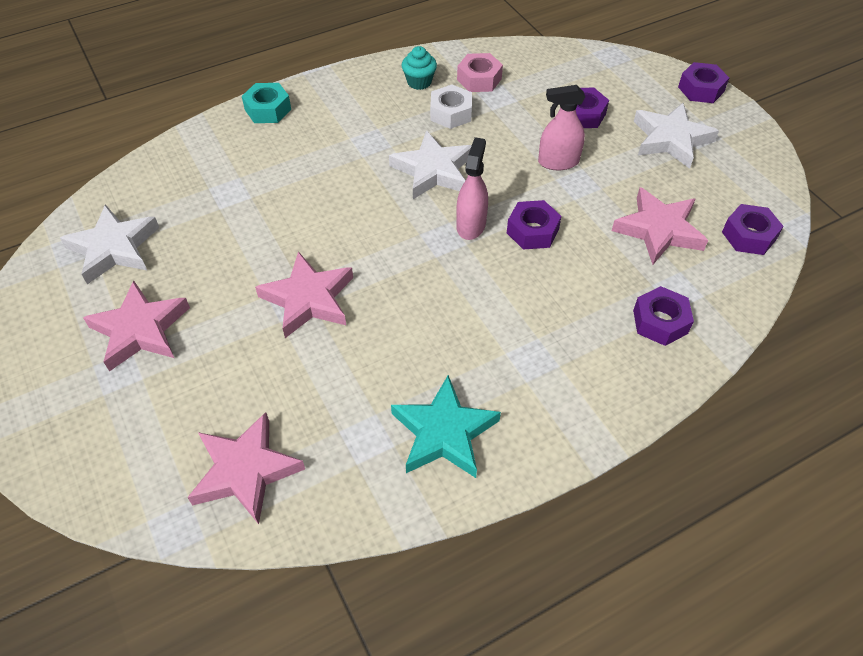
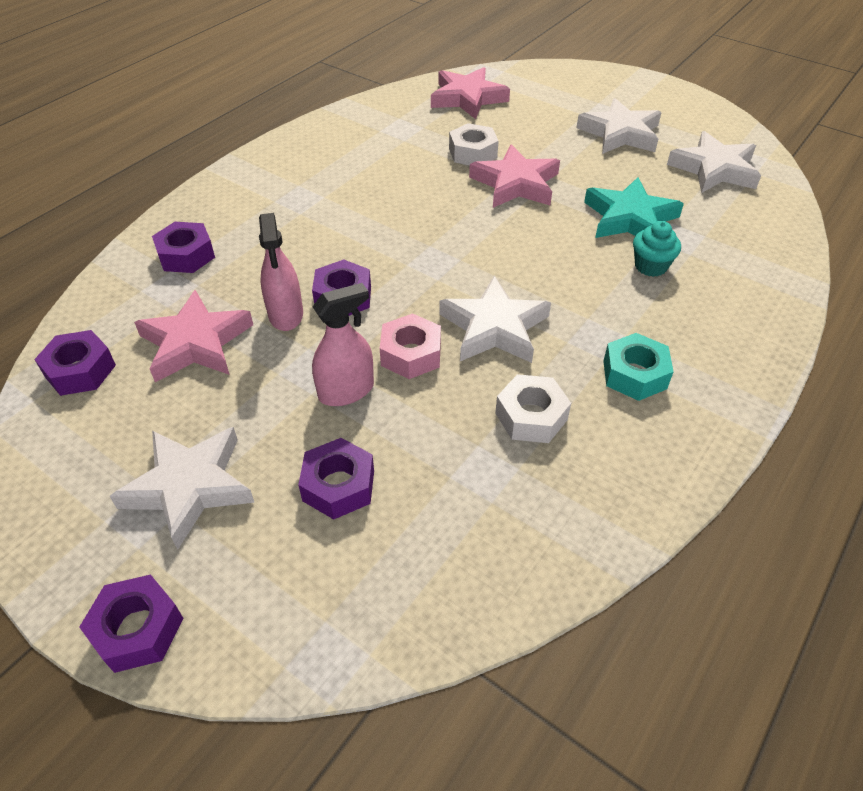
camera: 155 degrees right, 5 degrees down
(140, 330) = (620, 133): pink star -> white star
(268, 109) = (759, 337): turquoise nut -> turquoise nut (634, 374)
(316, 360) = (473, 153): none -> white nut
(419, 82) = (616, 456): turquoise cupcake -> turquoise cupcake (650, 266)
(444, 433) = (348, 144): turquoise star -> turquoise star (629, 218)
(471, 225) = (413, 283): pink spray bottle -> pink spray bottle (286, 314)
(479, 79) = (532, 497): pink nut -> pink nut (411, 354)

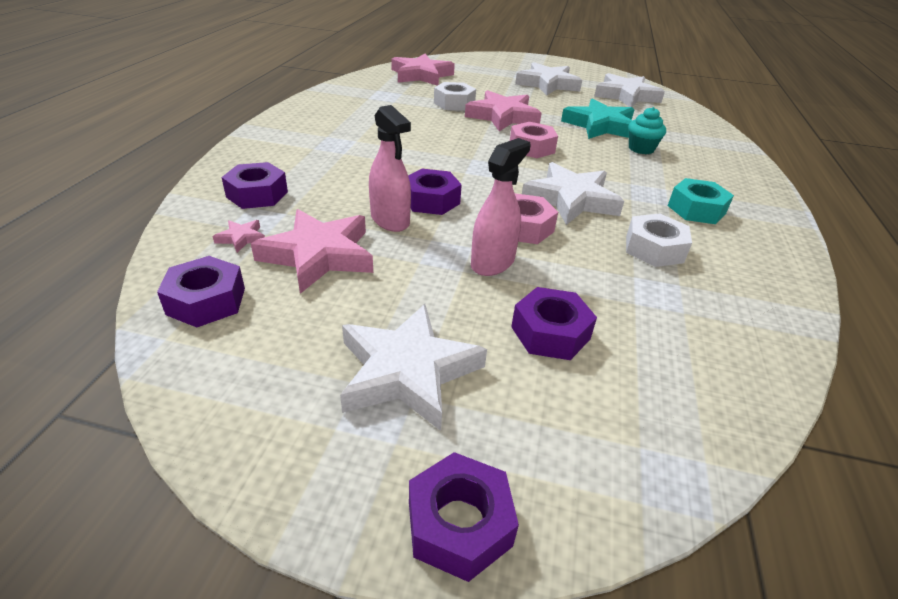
camera: 25 degrees left, 10 degrees down
(144, 307) = (241, 238): none -> pink star
(511, 240) = (531, 148): none -> pink nut

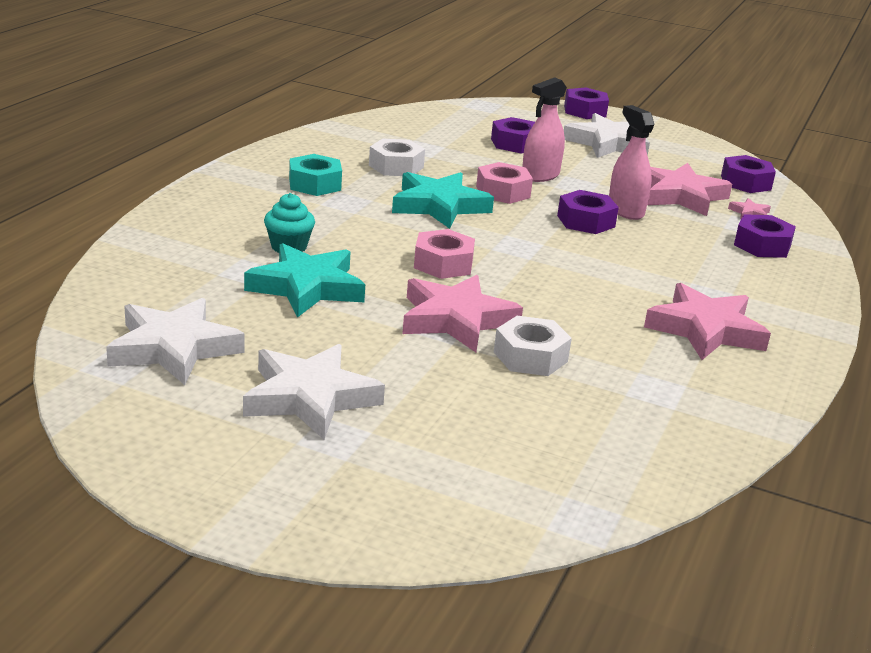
camera: 170 degrees left, 10 degrees down
(421, 75) = (585, 453): pink star -> pink star (705, 330)
(571, 199) = (439, 206): white star -> turquoise star

